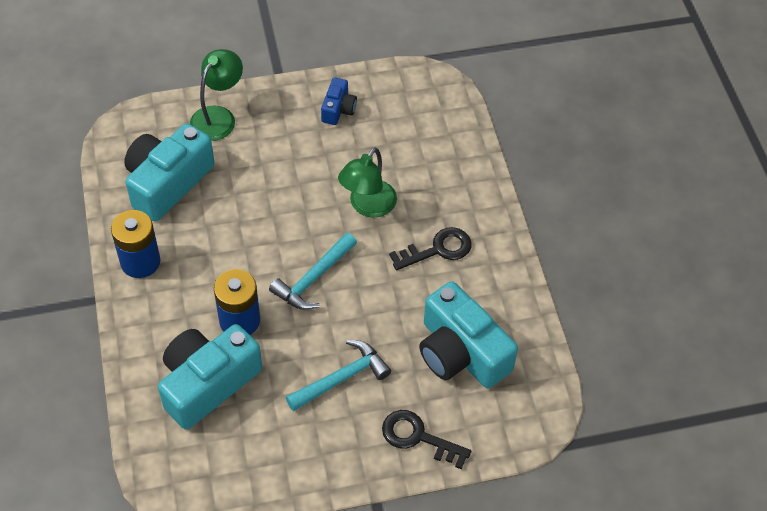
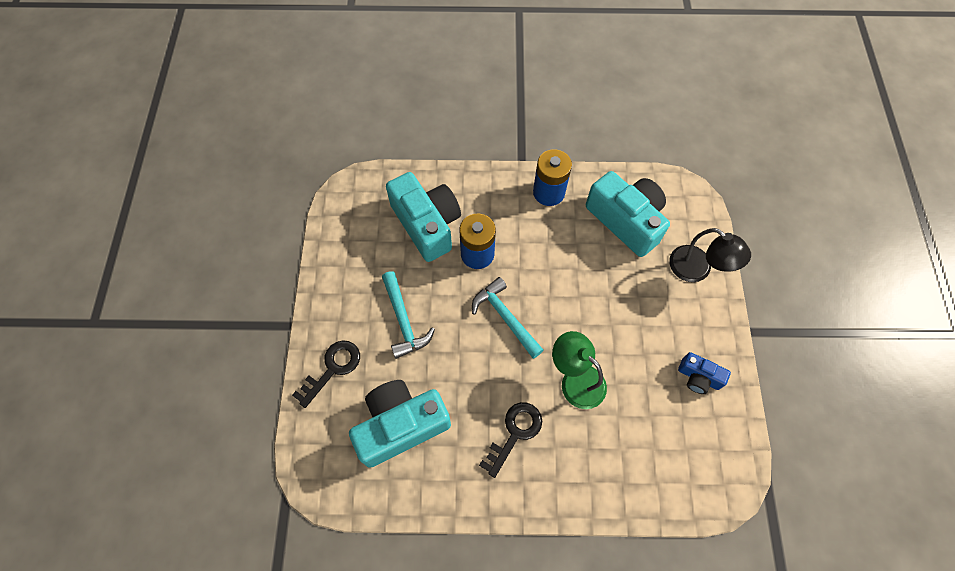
camera: 105 degrees right, 10 degrees up
(218, 116) = (697, 269): green lamp -> black lamp
(437, 249) = (515, 433): black key -> black key turned 135 degrees counterclockwise

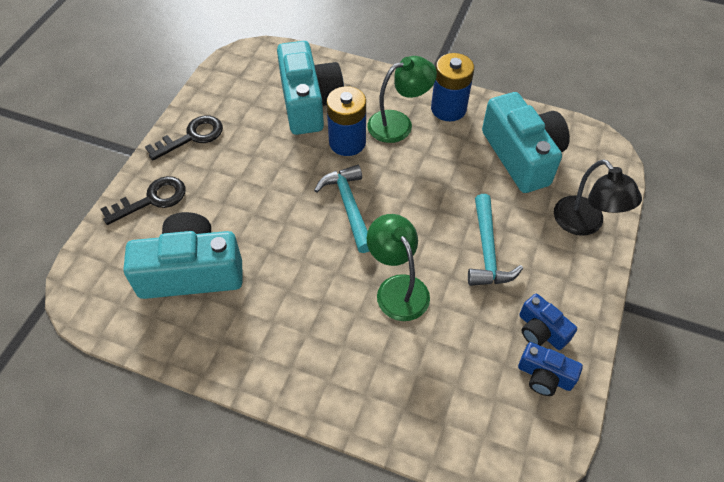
camera: 20 degrees right, 10 degrees down
(404, 321) = (243, 179): turquoise hammer -> turquoise hammer (487, 251)
(513, 221) = (398, 123): none -> green lamp
(515, 433) = (306, 318): black key -> black key (192, 137)
(715, 415) = (544, 376): none -> blue camera

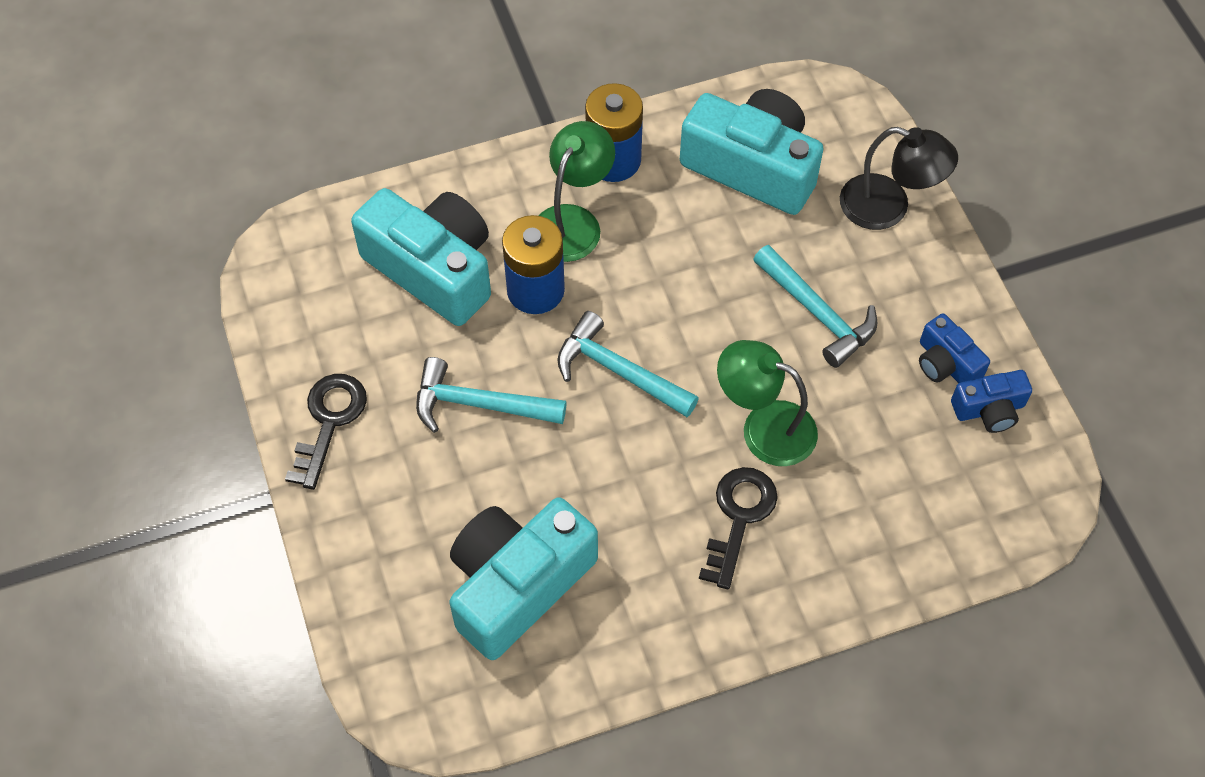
camera: 40 degrees left, 5 degrees up
(152, 199) = (370, 538): black key -> black key (739, 518)
(265, 175) = (479, 404): none -> turquoise hammer
(541, 330) = (946, 363): blue camera -> blue camera turned 45 degrees clockwise

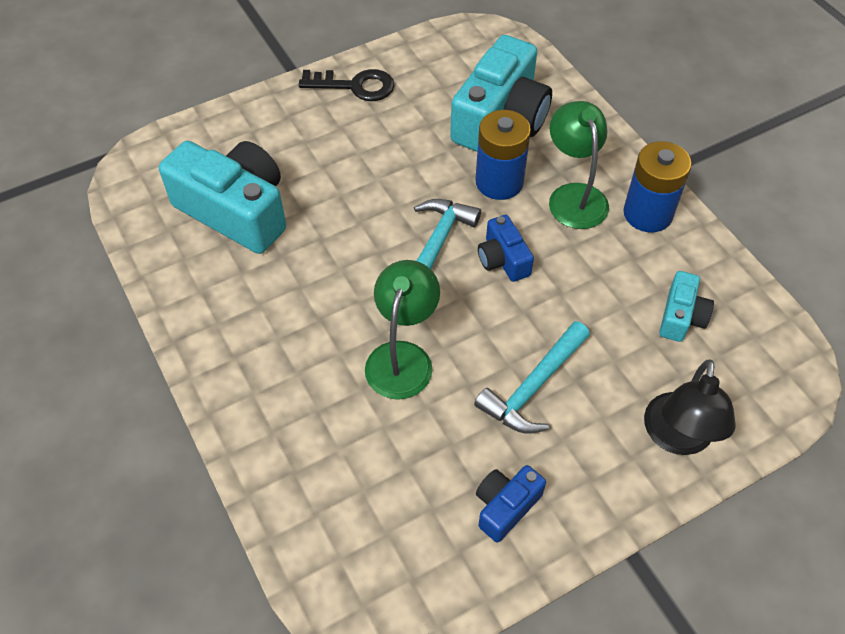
camera: 80 degrees right, 5 degrees down
(479, 404) = (386, 164): turquoise hammer -> none
(573, 221) = (574, 196): green lamp -> green lamp turned 120 degrees counterclockwise
(739, 518) = (310, 348): black key -> none
(752, 167) = (681, 317): turquoise camera -> turquoise camera, size x0.49
(989, 409) = (461, 552): blue camera -> blue camera (503, 259)

